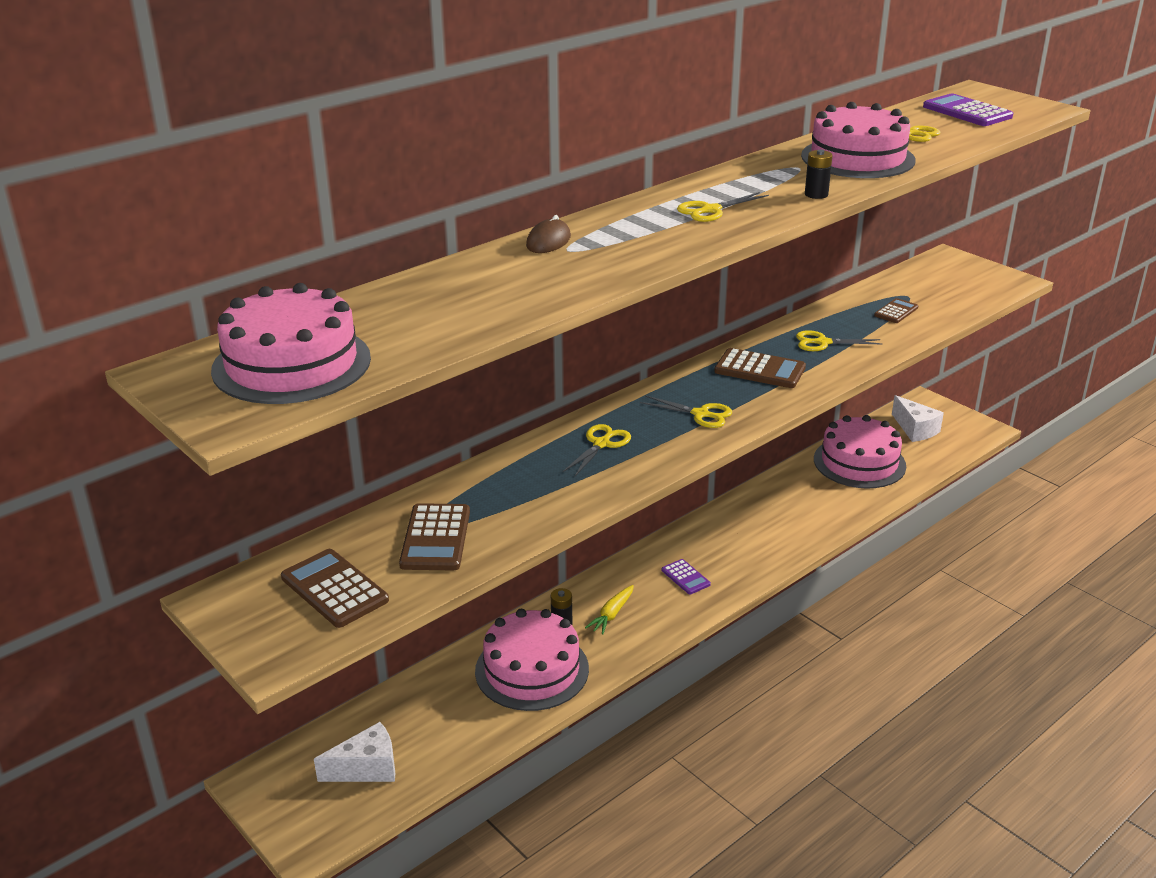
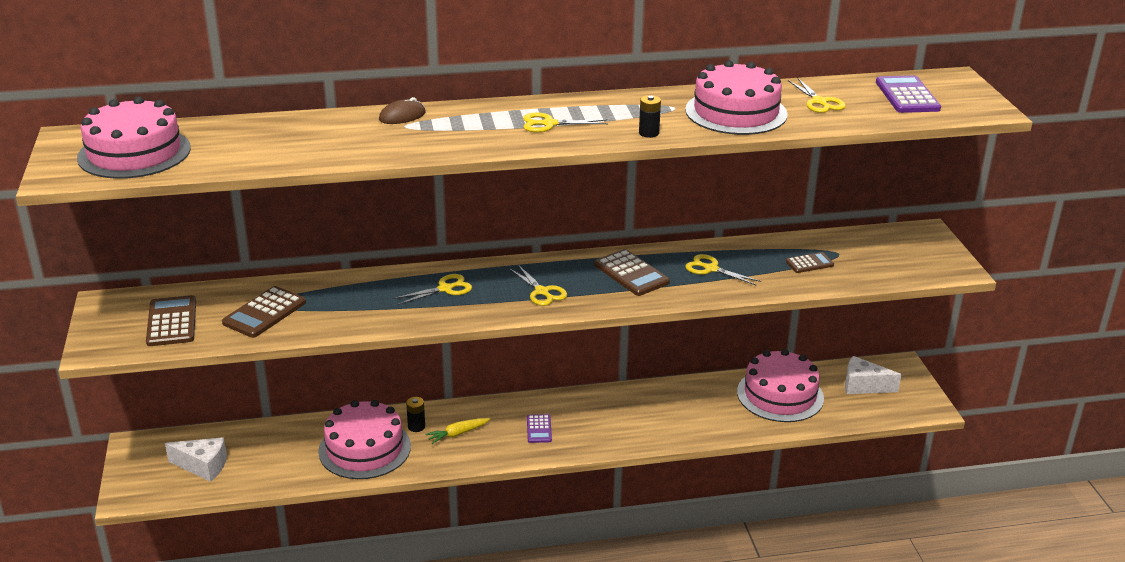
camera: 30 degrees right, 0 degrees up
(915, 429) = (863, 386): white cheese -> white cheese turned 105 degrees clockwise

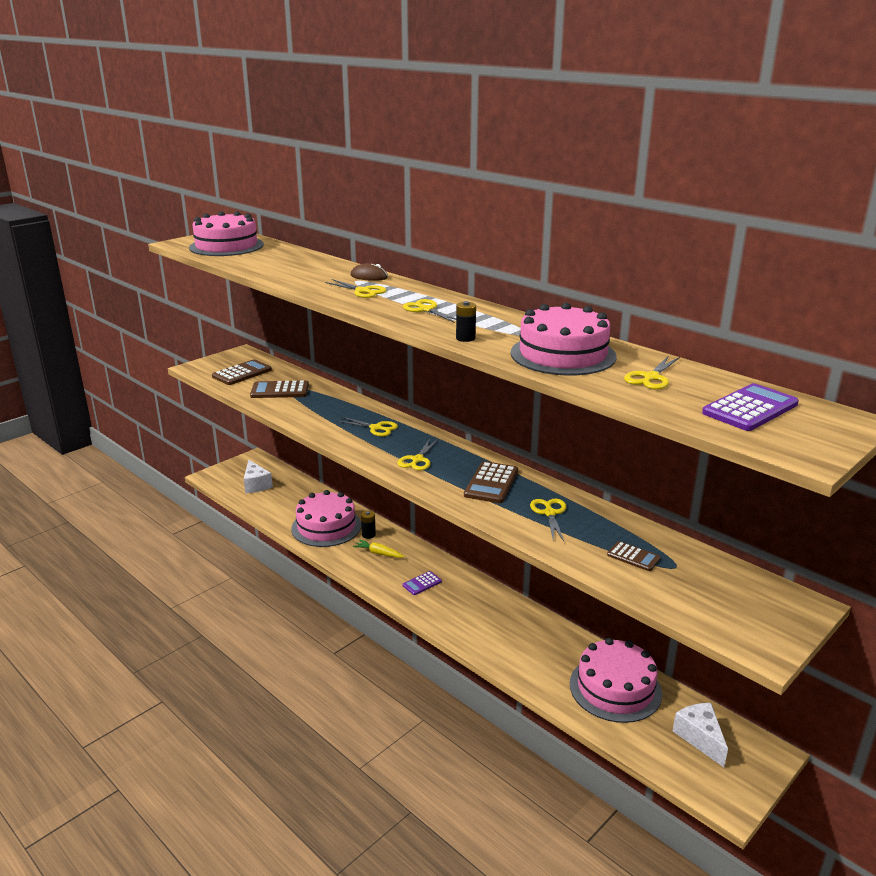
camera: 55 degrees right, 5 degrees down
(446, 133) = (362, 291): none -> yellow scissors

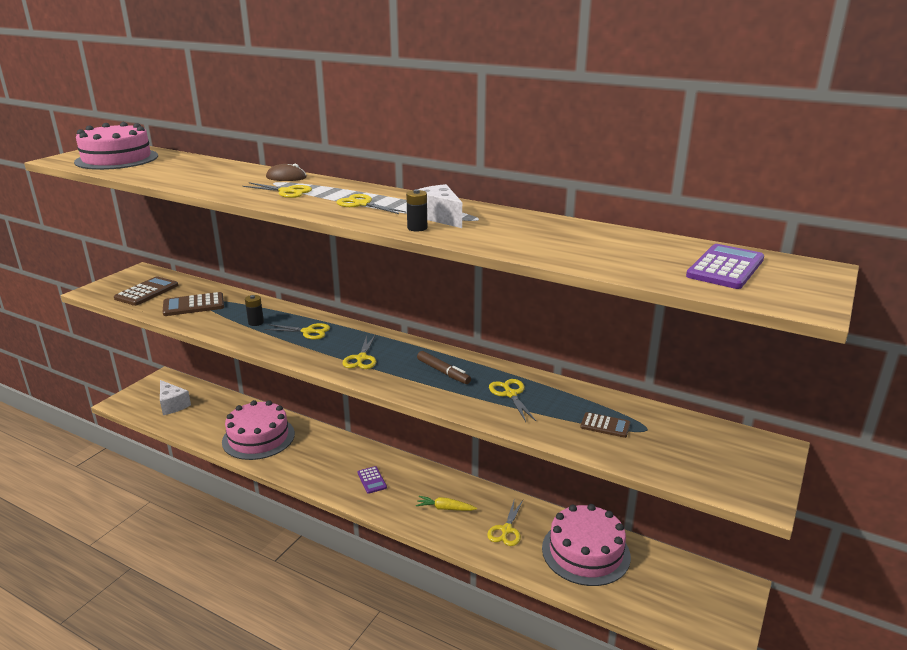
camera: 15 degrees left, 0 degrees up
(368, 535) = (304, 439): black battery -> black battery (256, 322)
(378, 553) = (320, 456): yellow carrot -> yellow carrot (445, 508)
(422, 583) = (372, 480): purple calculator -> purple calculator turned 60 degrees counterclockwise
(491, 483) = (443, 372): brown calculator -> brown marker
(563, 354) = (522, 235): pink cake -> none
(651, 377) = (618, 248): yellow scissors -> yellow scissors (506, 530)
(700, 738) = (676, 585): white cheese -> white cheese (439, 217)

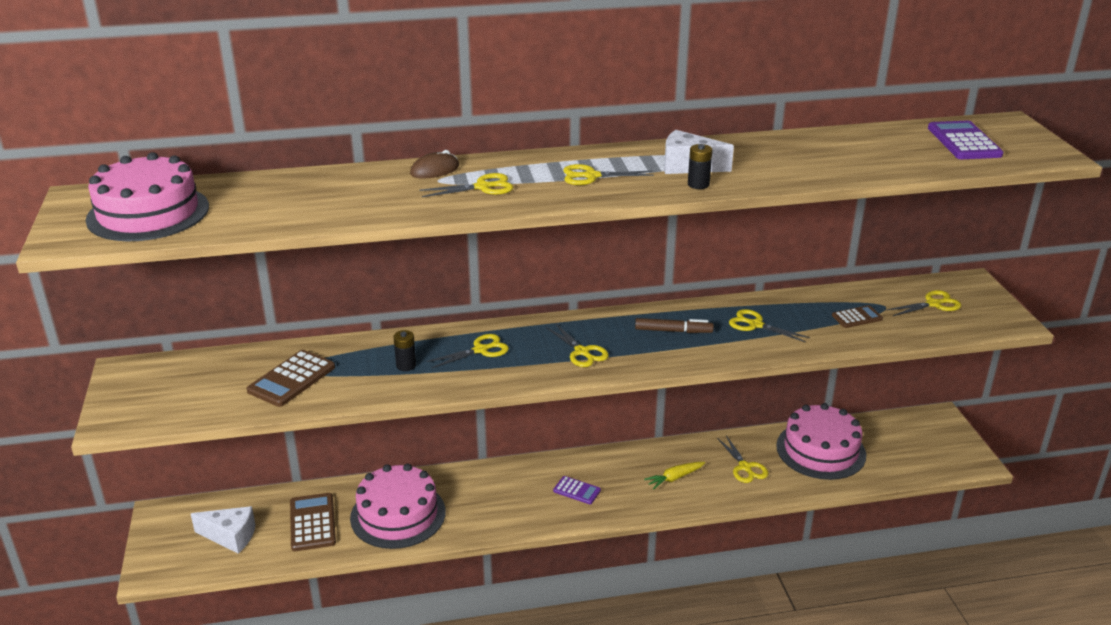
camera: 40 degrees left, 5 degrees up
(147, 292) = (194, 390): brown calculator -> brown calculator (312, 522)
(699, 447) = (933, 304): none -> yellow scissors

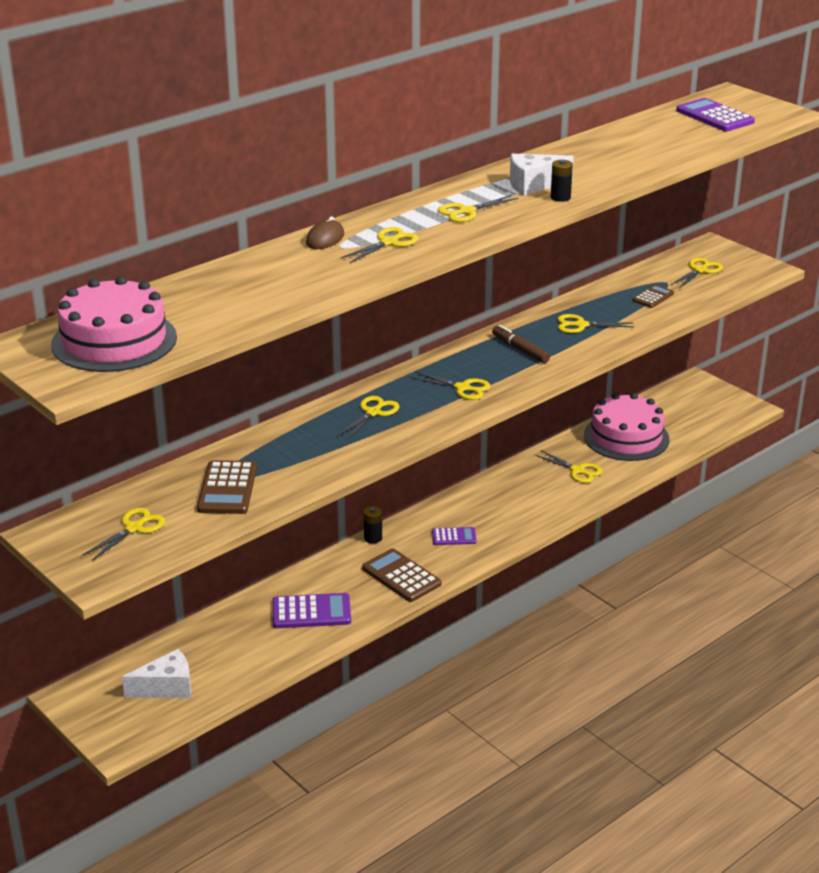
camera: 30 degrees left, 0 degrees up
(186, 389) = (134, 528): none -> yellow scissors
(312, 522) = (236, 647): brown calculator -> brown calculator (401, 576)
(398, 514) = (311, 612): pink cake -> purple calculator
(406, 365) = (321, 445): black battery -> black battery (373, 538)
(673, 331) = (520, 349): brown marker -> brown marker turned 105 degrees counterclockwise
(674, 478) = (527, 498): yellow carrot -> none

